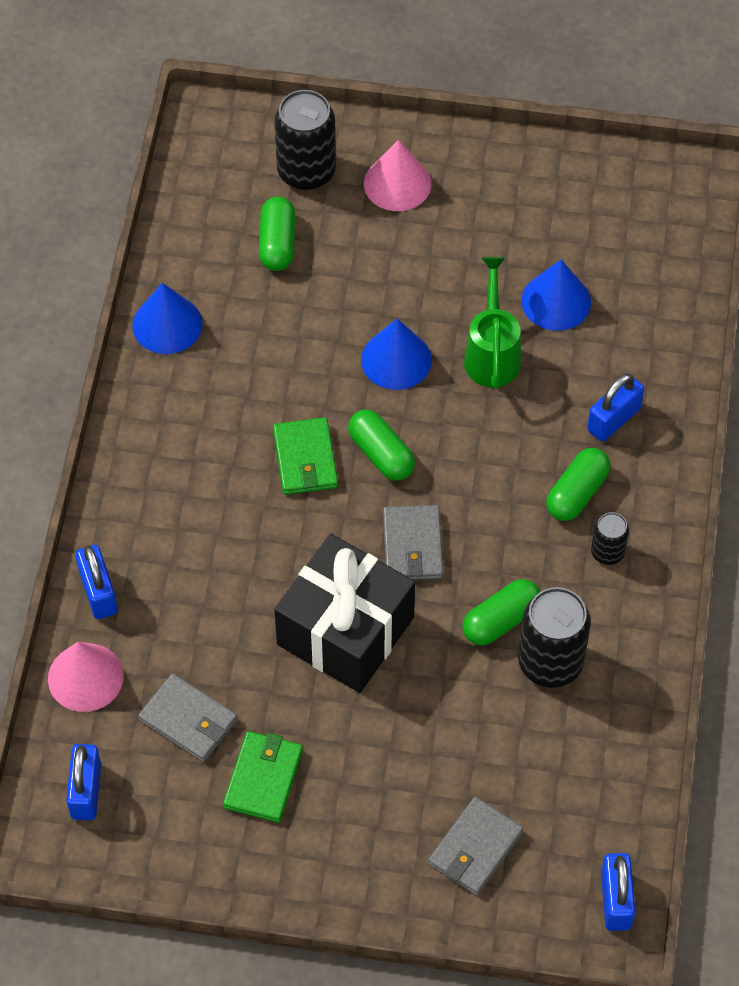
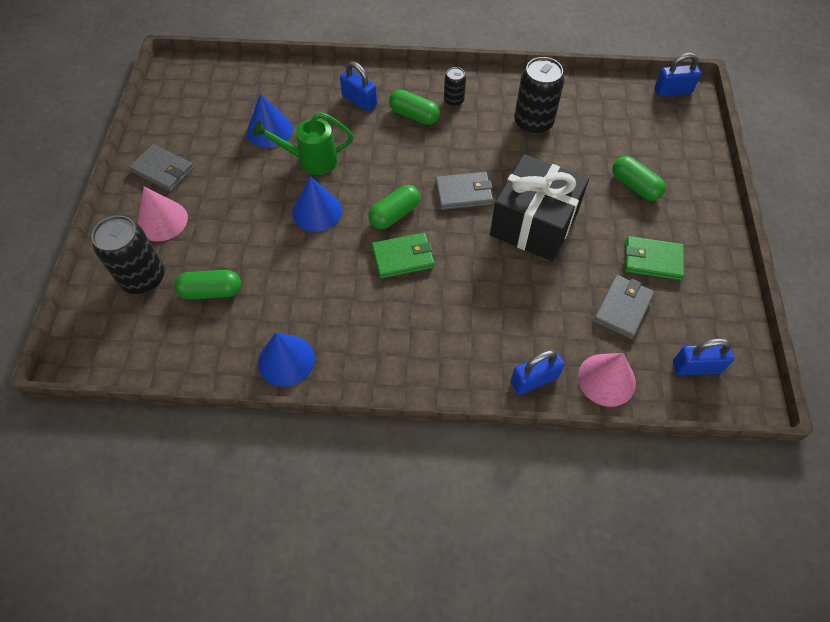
camera: 95 degrees left, 0 degrees up
(475, 848) = (663, 151): grey wallet -> grey wallet (163, 170)
(501, 620) = (509, 147): green capsule -> green capsule (635, 186)

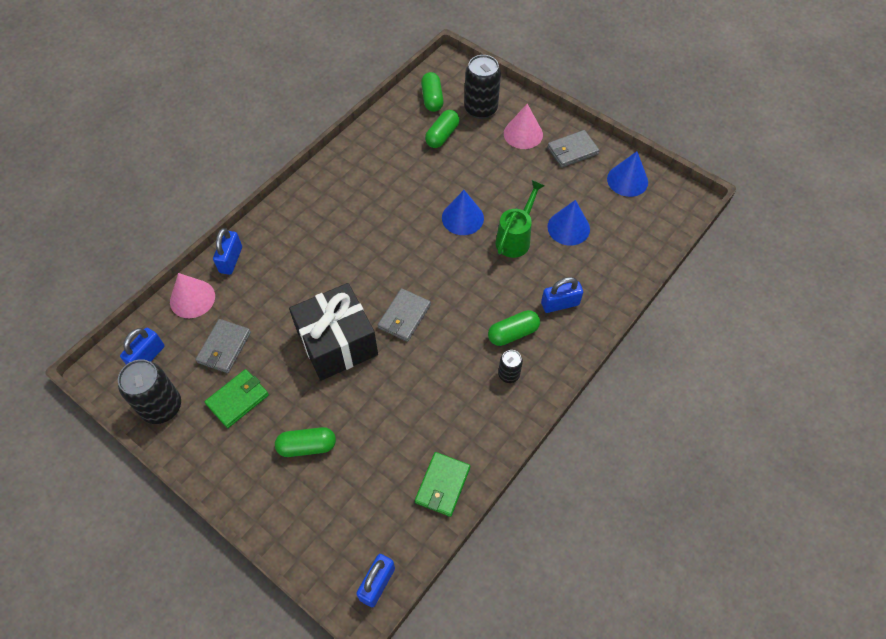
camera: 125 degrees right, 0 degrees up
(286, 360) = (361, 149): blue cone -> blue cone (627, 180)
(394, 214) = (421, 261): green capsule -> green capsule (432, 99)
(403, 257) = (380, 245): green wallet -> green wallet (442, 485)
(533, 123) = (435, 419): black can -> black can (162, 407)
(622, 308) = (224, 347): grey wallet -> grey wallet turned 45 degrees clockwise

